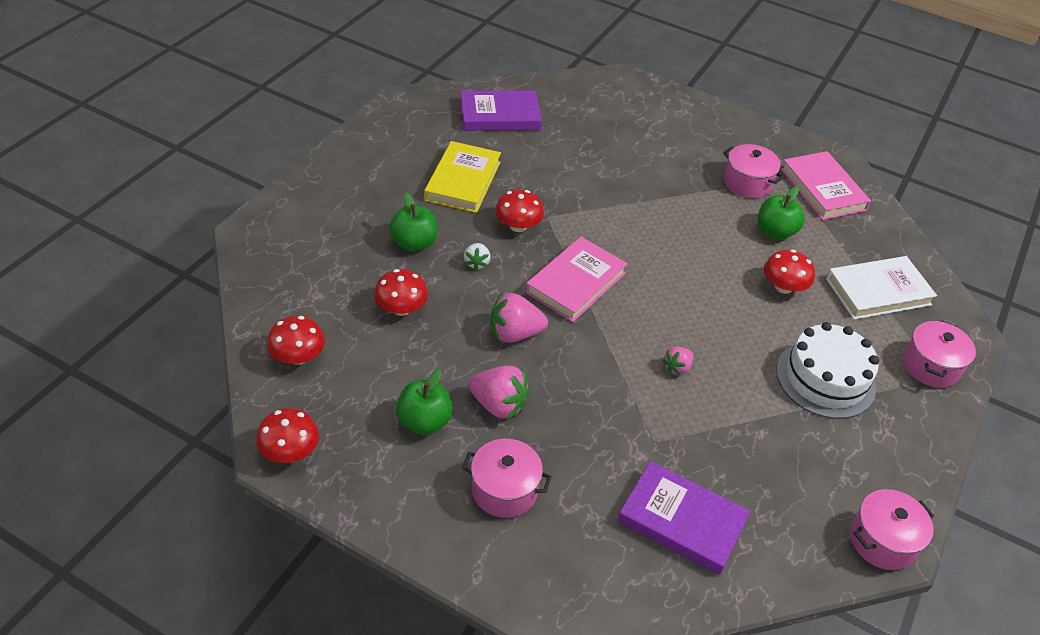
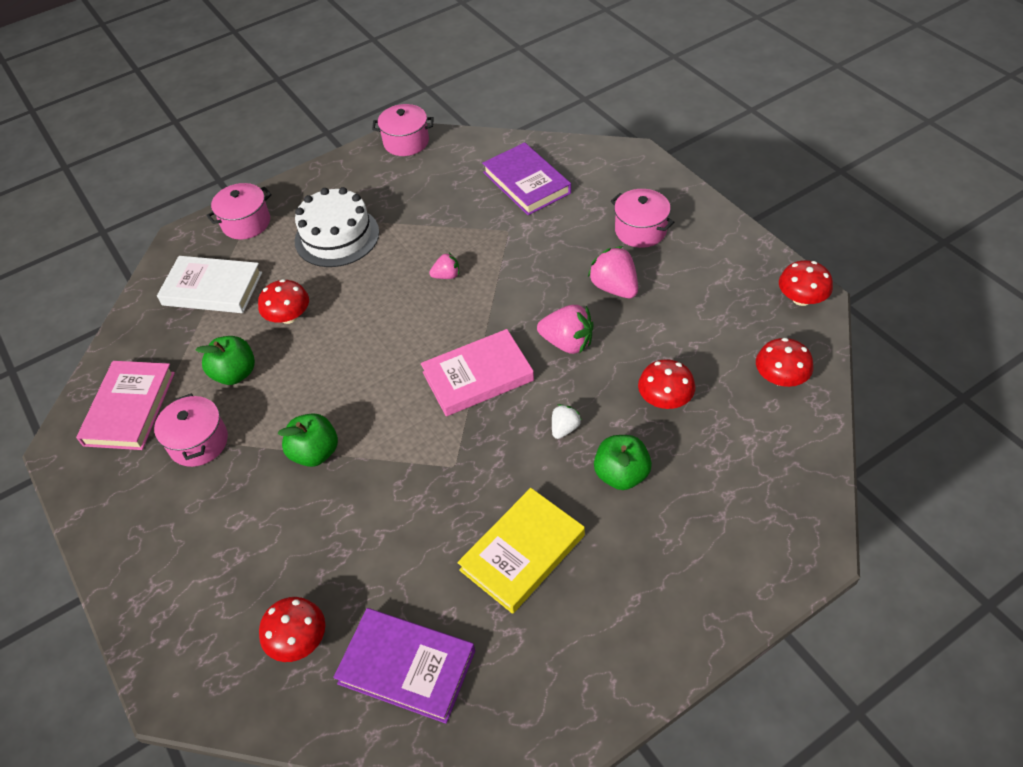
camera: 145 degrees left, 5 degrees up
(424, 421) = (682, 291): green apple -> green apple (315, 453)
(518, 226) = (494, 463): red mushroom -> red mushroom (298, 639)

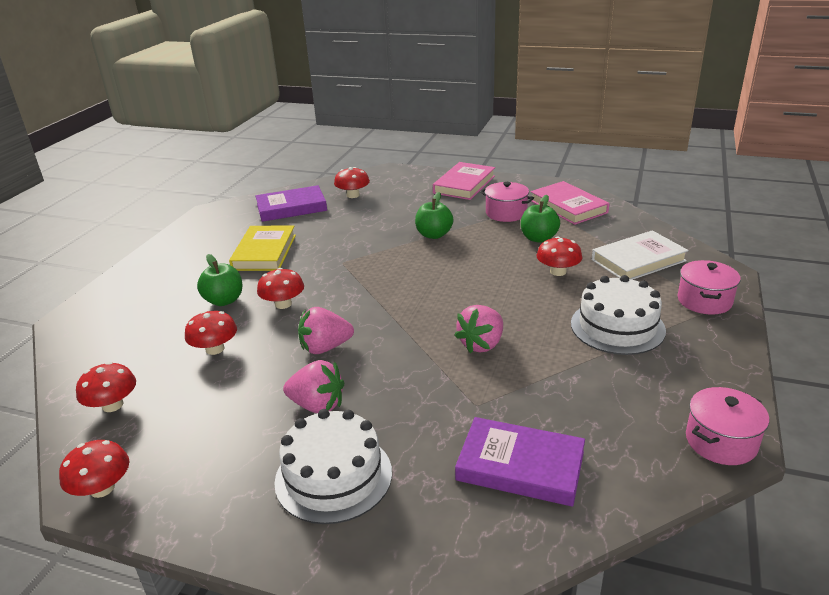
camera: 140 degrees right, 20 degrees down
(447, 276) = (481, 344): pink strawberry -> pink strawberry, size x1.74
(478, 376) = (375, 301): pink book -> pink book (464, 184)
(564, 428) = (283, 304): white strawberry -> red mushroom
(640, 230) = (333, 476): pink pot -> white cake

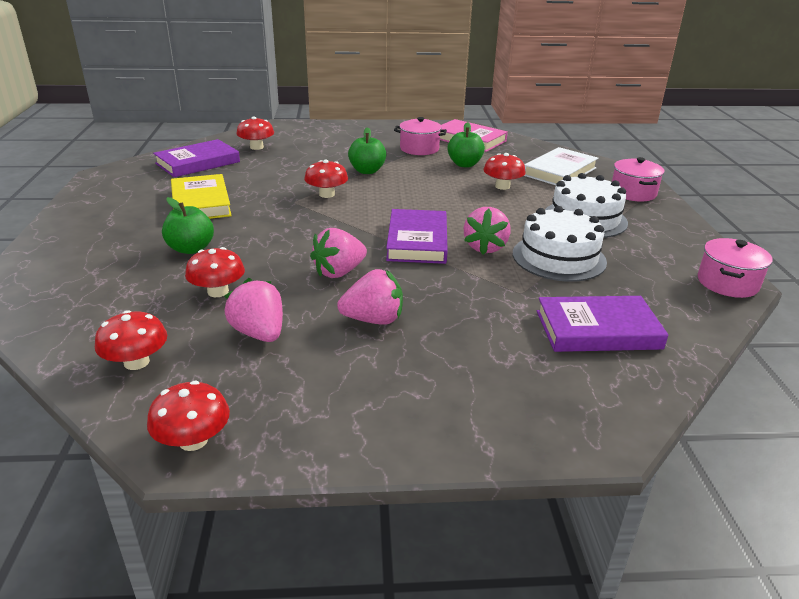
camera: 25 degrees left, 0 degrees up
(217, 398) = (259, 333): none -> pink strawberry
(283, 304) = (261, 243): red mushroom -> red mushroom (327, 194)
(333, 476) = (441, 373): white cake -> white cake (559, 257)
(421, 325) = (417, 241): none -> purple book
(464, 184) = (361, 131): pink book -> none

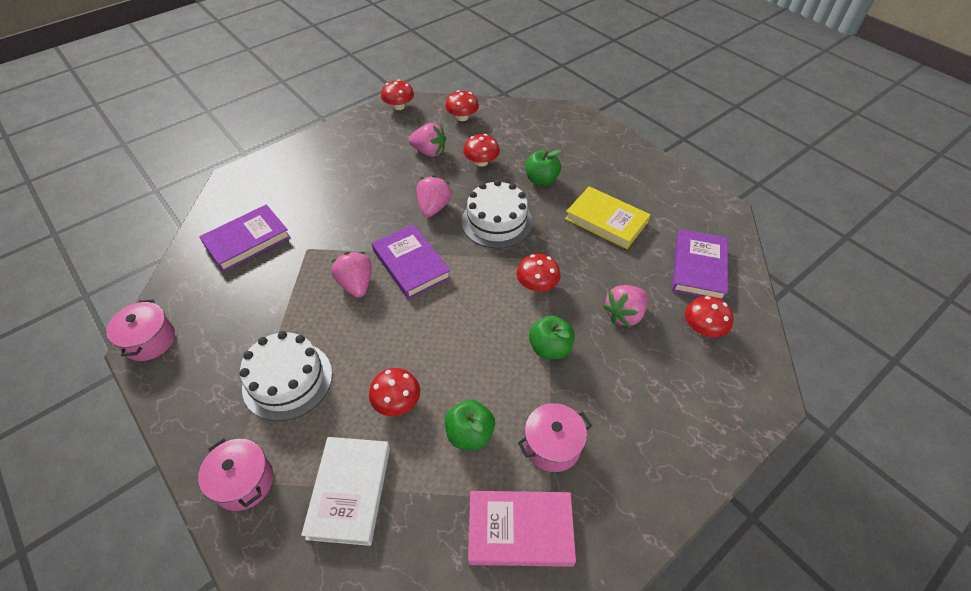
camera: 145 degrees right, 20 degrees up
(373, 320) = (381, 185): pink strawberry -> pink strawberry (624, 314)
(559, 257) = (293, 302): white cake -> white cake (497, 222)

